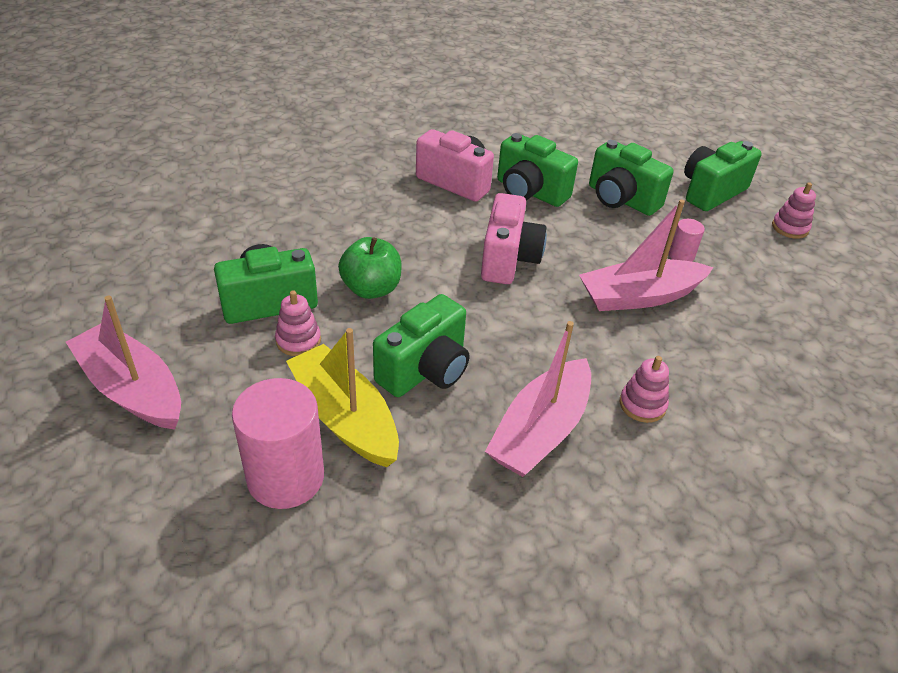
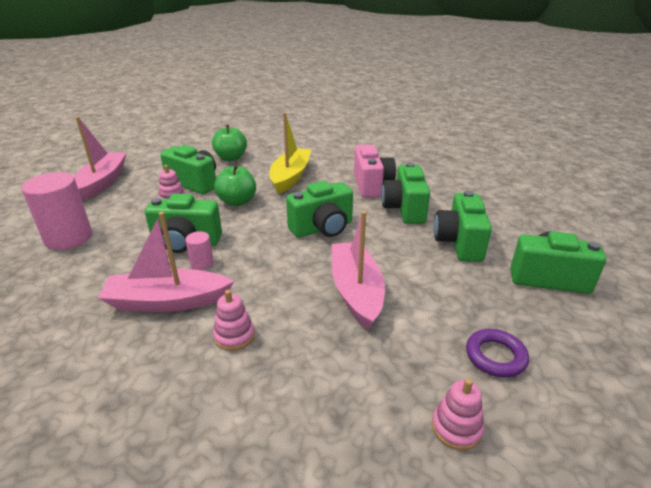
camera: 55 degrees right, 10 degrees down
(233, 240) = (231, 158): none -> green apple
(345, 417) = (125, 235): yellow boat -> yellow boat (290, 177)
(508, 259) = (322, 228): pink camera -> green camera
(639, 296) = (356, 291): pink boat -> pink boat turned 45 degrees clockwise
(681, 255) = (436, 293): pink cylinder -> pink cylinder (202, 263)
(779, 275) = (495, 356): none -> purple ring
(790, 228) = (580, 339): pink stacking toy -> pink stacking toy (456, 428)

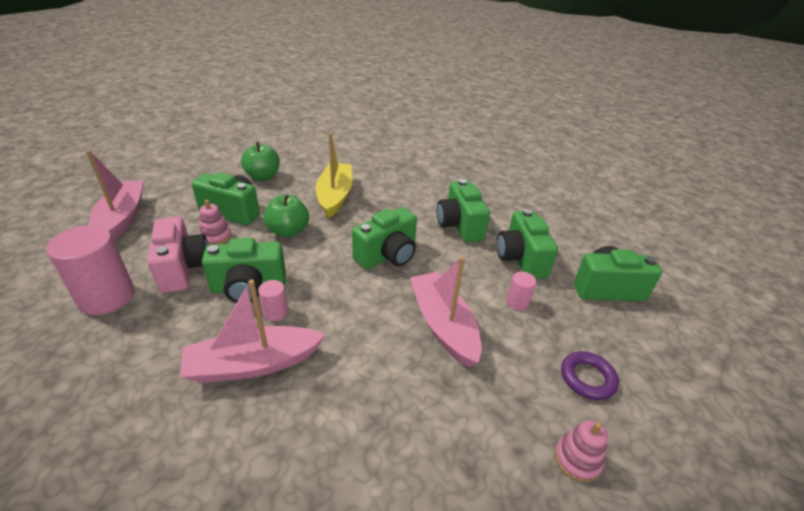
camera: 15 degrees left, 5 degrees up
(234, 336) = (339, 395): pink stacking toy -> none
(371, 185) = (420, 200): pink camera -> pink camera (183, 269)
(441, 280) = (517, 302): none -> pink cylinder

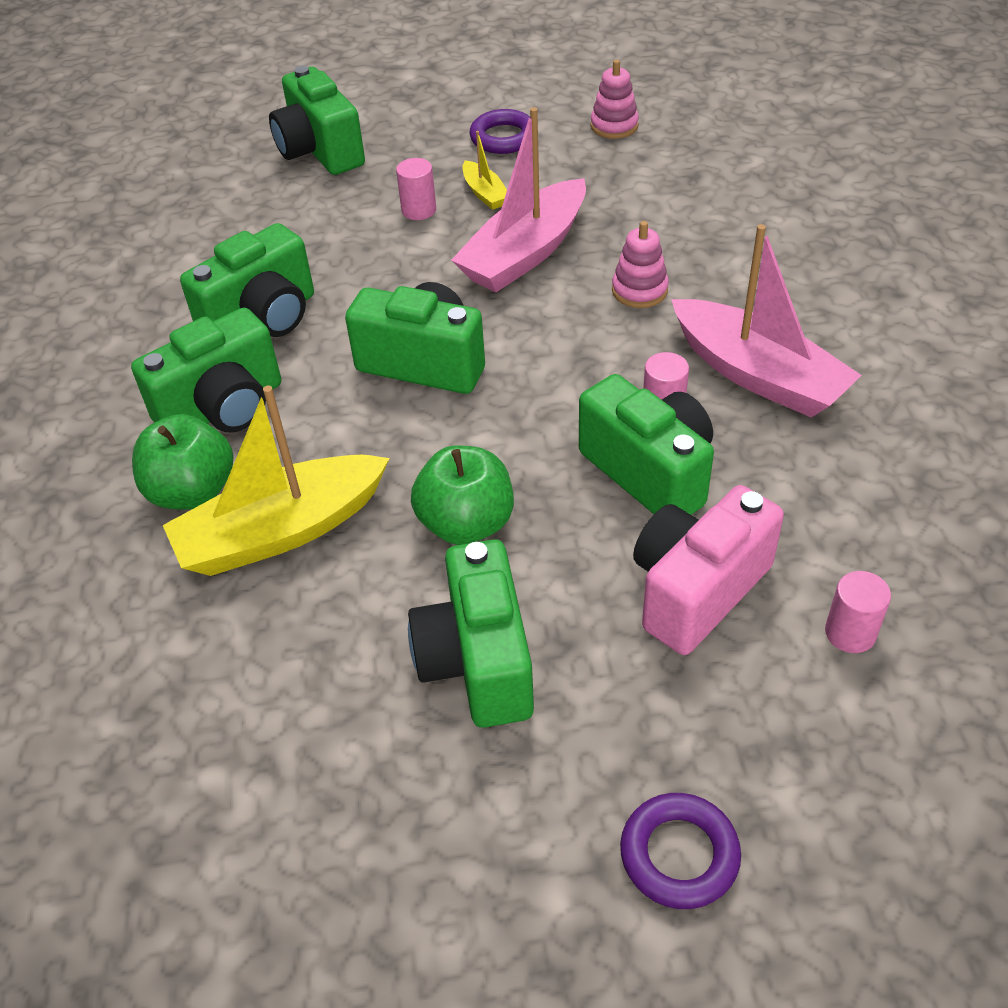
camera: 115 degrees left, 10 degrees up
(106, 297) = (850, 632): pink cylinder -> pink cylinder, size x0.47
(122, 218) = (679, 855): pink boat -> purple ring
(216, 237) = (578, 619): pink stacking toy -> pink stacking toy (639, 290)
(263, 177) = (287, 723): green apple -> green apple (192, 491)
(518, 337) = (485, 193): none -> yellow boat
(520, 259) = (311, 232): green camera -> green camera (223, 408)

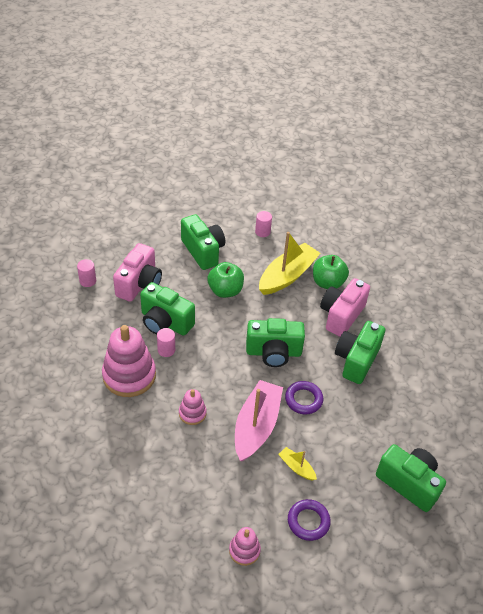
camera: 155 degrees right, 0 degrees up
(223, 408) = (341, 315): green camera -> pink camera
(419, 210) = (325, 446): pink cylinder -> pink cylinder (262, 232)
(679, 855) = (132, 219): purple ring -> purple ring (303, 399)
(758, 375) = (129, 375): pink boat -> pink stacking toy

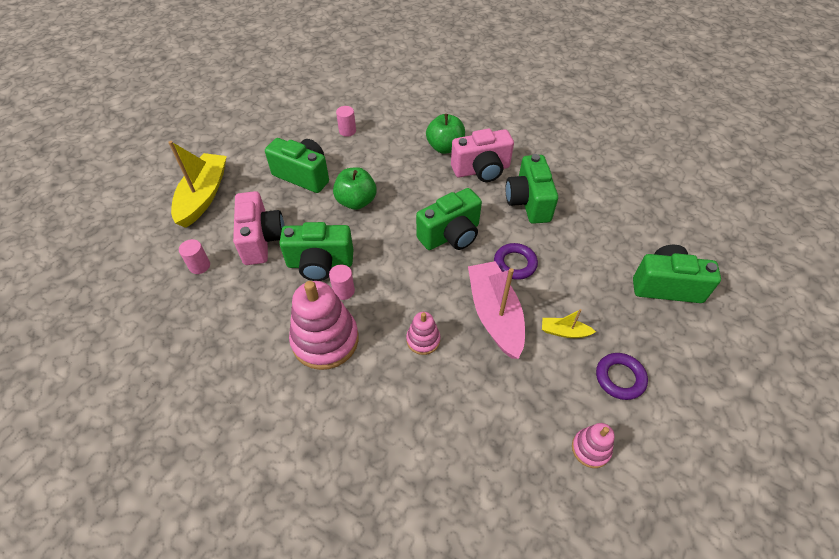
camera: 30 degrees left, 5 degrees up
(287, 276) = (404, 159): yellow boat -> yellow boat (203, 196)
(341, 315) = (481, 170): pink camera -> pink camera turned 105 degrees counterclockwise

